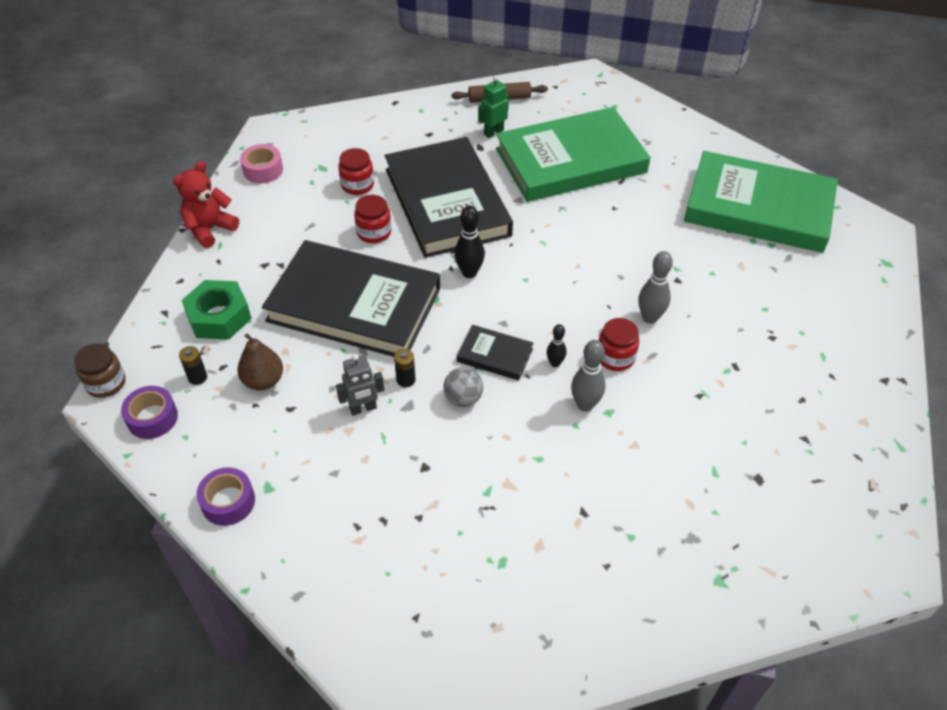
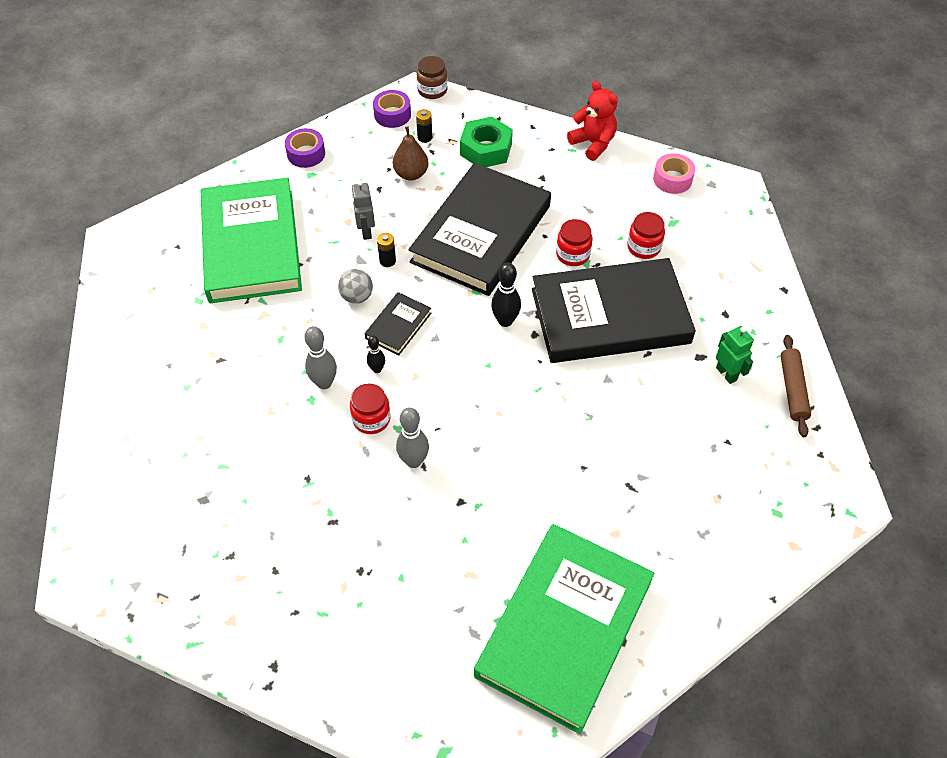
camera: 100 degrees right, 5 degrees up
(570, 161) = (670, 441): green book -> green book (251, 245)

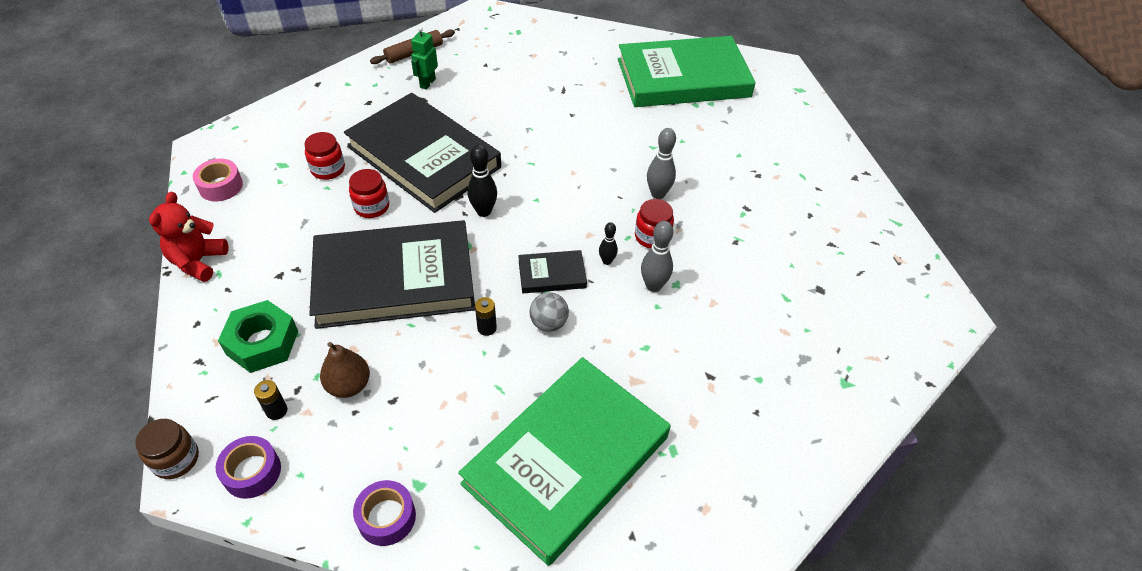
camera: 130 degrees left, 5 degrees down
(365, 231) = (464, 370): grey robot -> none

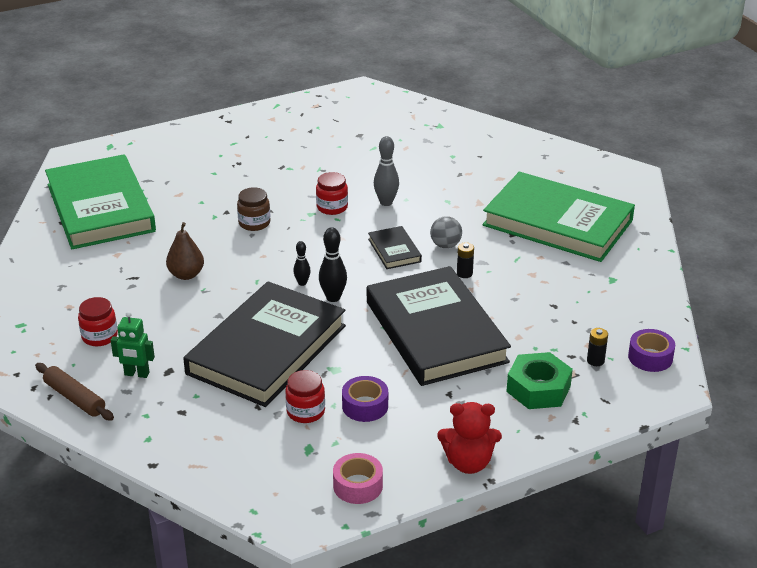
camera: 100 degrees left, 15 degrees down
(176, 459) = (665, 400): brown jar -> brown jar (254, 223)
(349, 385) = (553, 330): brown pear -> brown pear (186, 275)
(372, 207) = (351, 367): red jar -> red jar (99, 336)
(386, 517) = (643, 287): purple tape -> purple tape (365, 406)
(607, 261) = (368, 226): black bowling pin -> black bowling pin (302, 283)
(658, 194) = (278, 208): grey bowling pin -> none

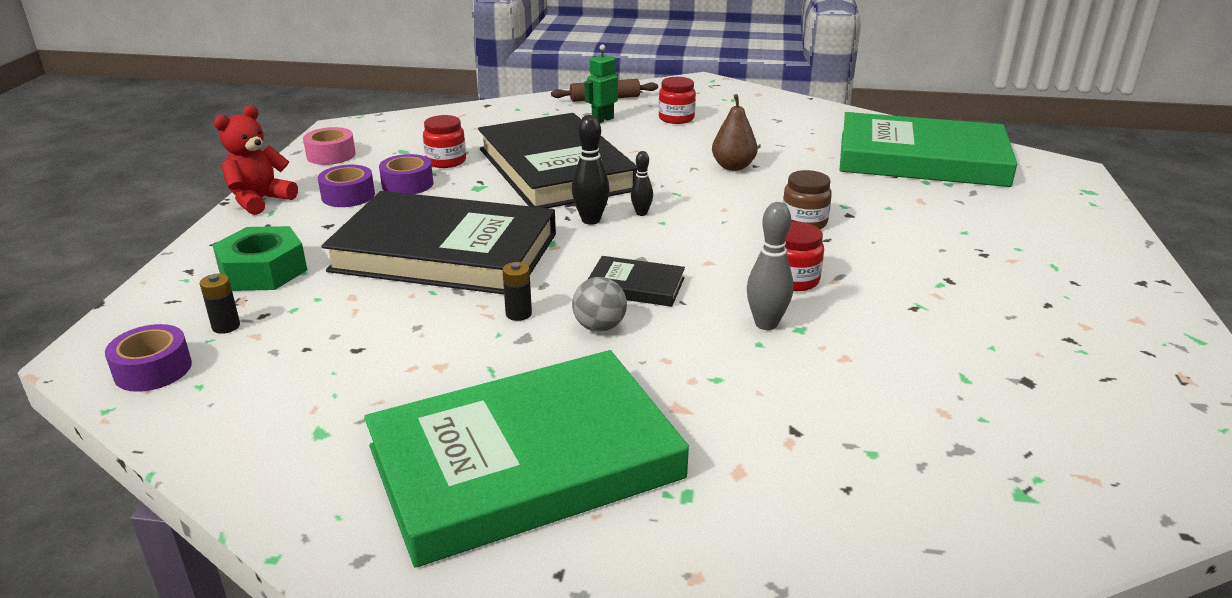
camera: 125 degrees right, 5 degrees down
(413, 423) = (348, 195): none -> purple tape

